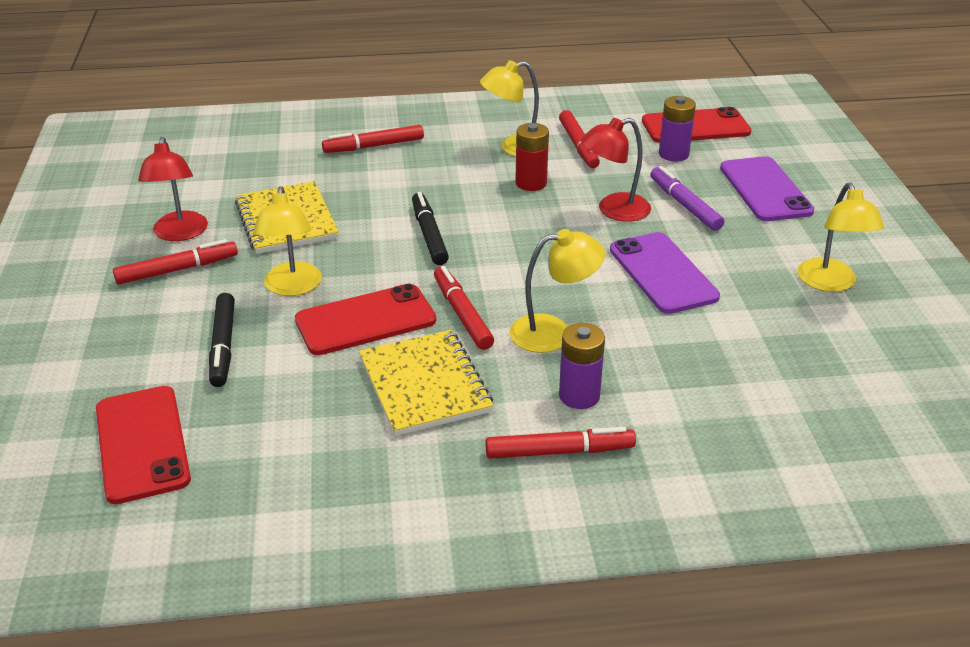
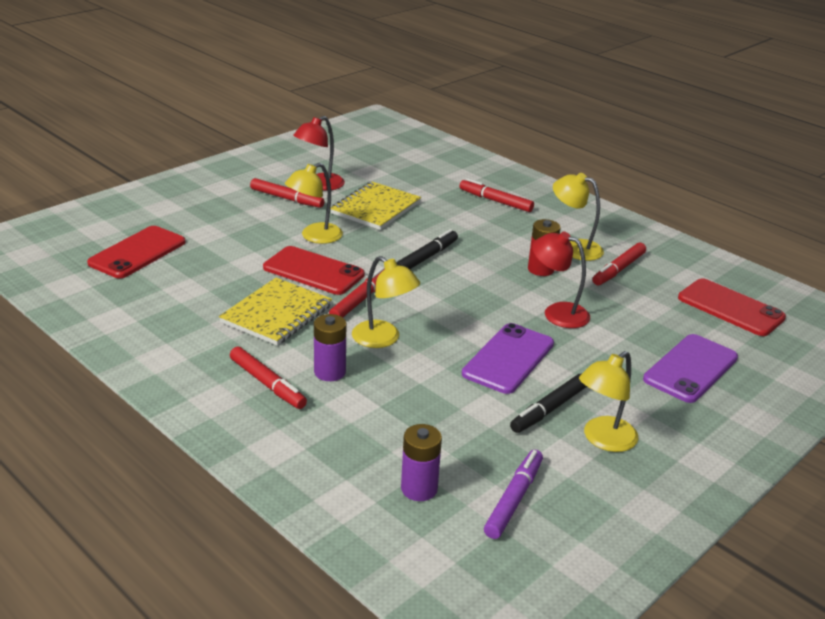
camera: 50 degrees right, 5 degrees down
(223, 346) = (238, 240): black marker -> black marker (549, 409)
(673, 154) = (673, 311): purple battery -> purple battery (419, 489)
(685, 205) = (610, 339): purple marker -> purple marker (514, 499)

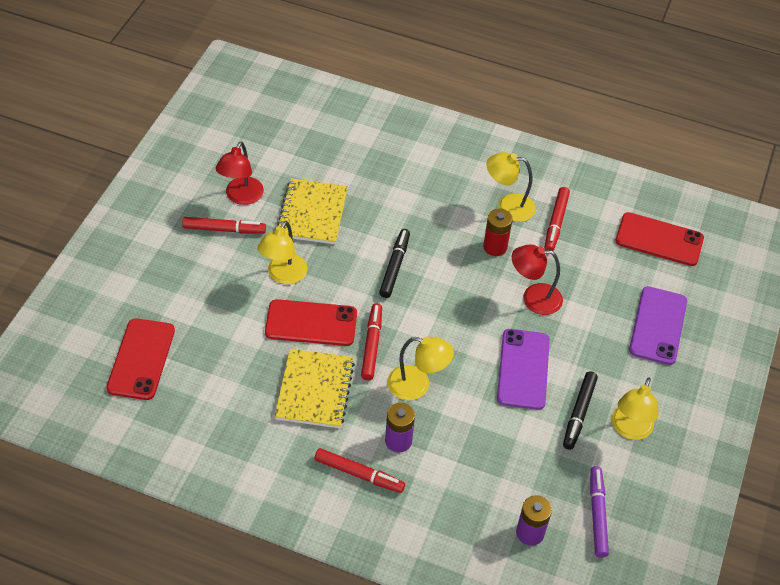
camera: 25 degrees left, 20 degrees up
(495, 201) = (411, 163): red marker -> none

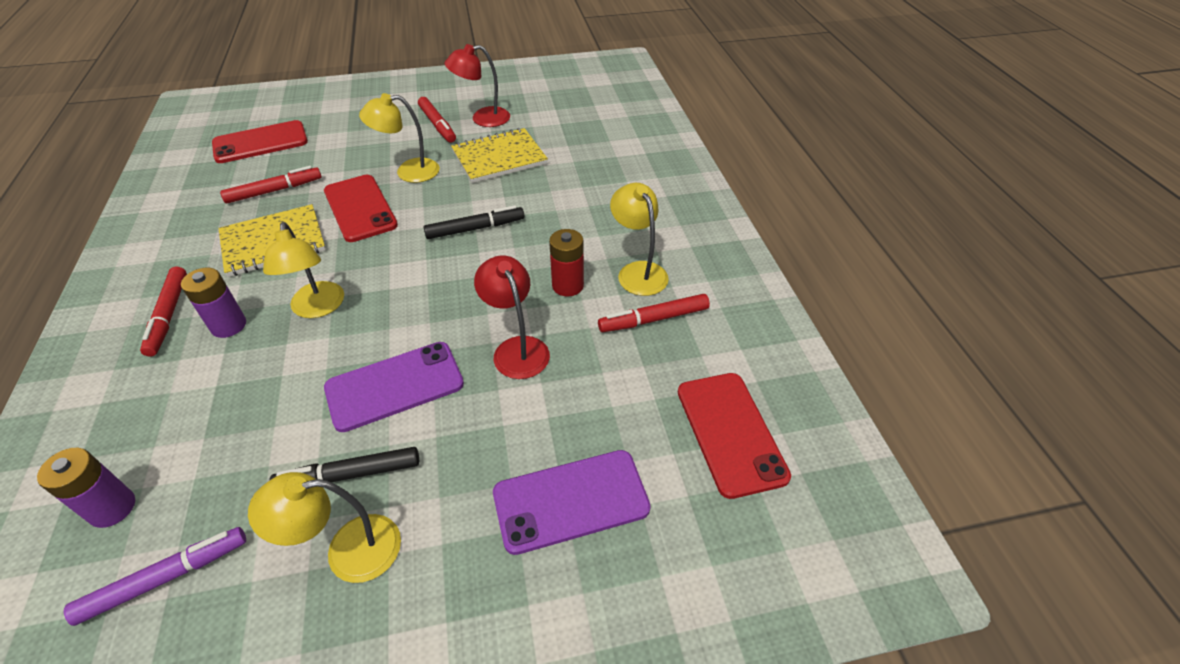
camera: 60 degrees right, 5 degrees down
(372, 345) = (356, 255): red marker -> red marker (274, 191)

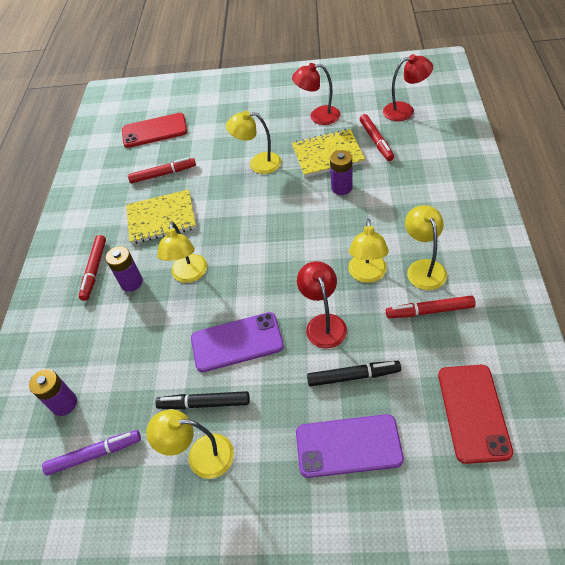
camera: 20 degrees right, 5 degrees up
(360, 208) = (221, 194): red phone -> none
(437, 125) = (283, 121): red marker -> red marker (376, 141)
(475, 229) = (303, 218): black marker -> black marker (353, 376)
(521, 192) = (341, 188): none -> purple battery
(568, 285) = (367, 275): red battery -> yellow lamp
(588, 109) = (405, 110): none -> red lamp

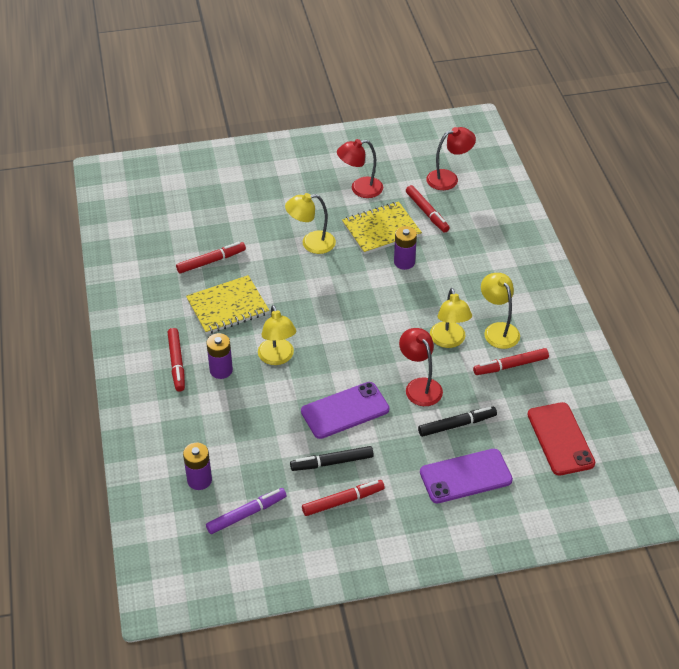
camera: 20 degrees left, 5 degrees down
(154, 131) = (182, 214): red phone -> none
(201, 456) = (343, 501): yellow lamp -> red marker

